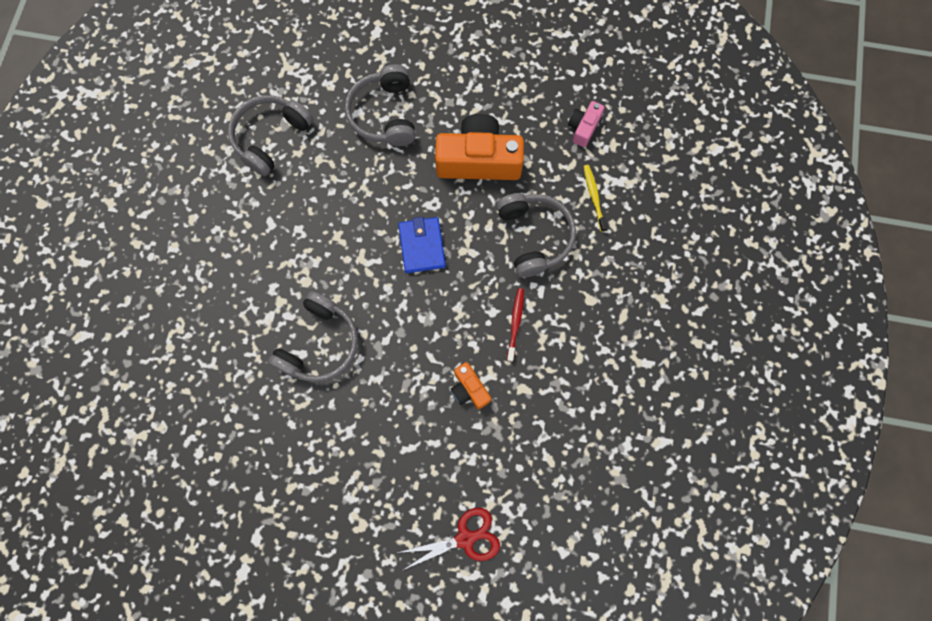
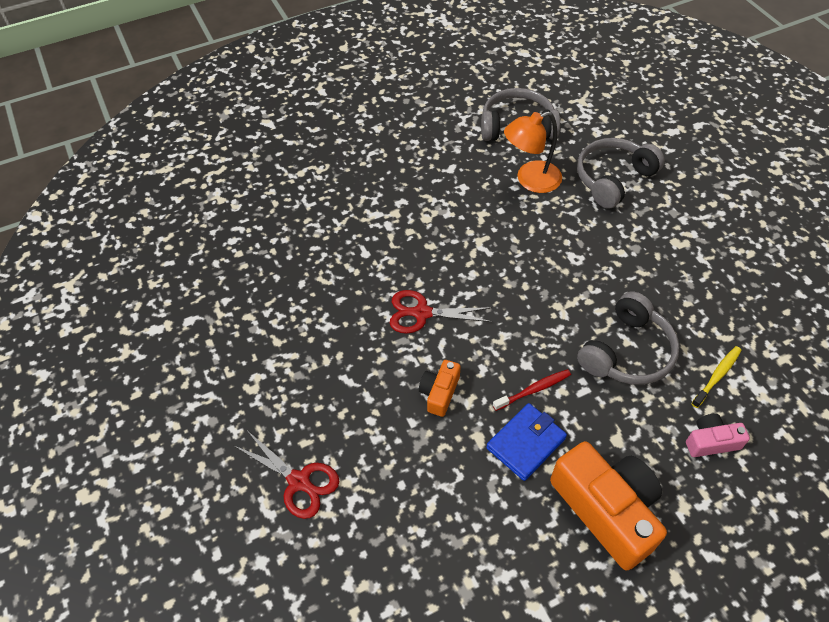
camera: 55 degrees right, 20 degrees down
(320, 344) = (383, 259): grey headphones -> none
(334, 174) = (530, 180): none -> orange lamp
(393, 352) = (422, 313): none -> red scissors
(422, 246) = (532, 274): blue wallet -> blue wallet (526, 443)
(479, 160) = (648, 265): orange camera -> orange camera (606, 509)
(583, 128) = (770, 323): pink camera -> pink camera (711, 441)

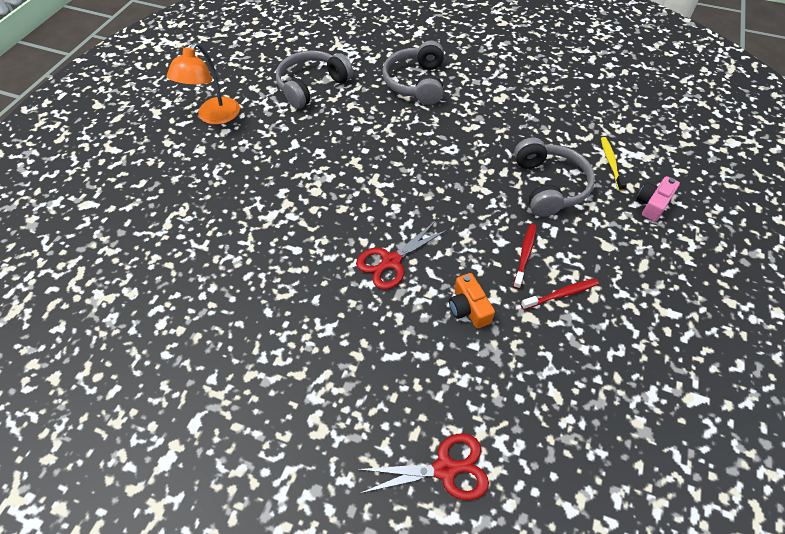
camera: 45 degrees left, 0 degrees up
(526, 443) = (561, 294): blue wallet -> red toothbrush
(530, 180) = (362, 117): orange lamp -> orange lamp (214, 117)
(606, 509) = (652, 295): orange camera -> none

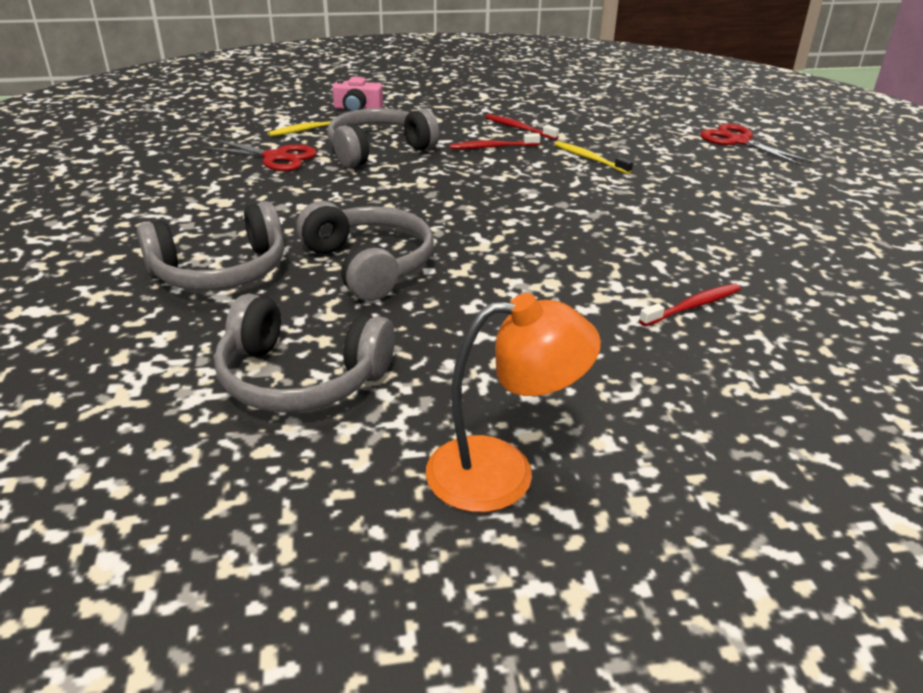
camera: 120 degrees left, 20 degrees down
(247, 236) = (693, 306): none -> red toothbrush
(386, 130) = (369, 265): none -> grey headphones
(391, 261) = (591, 204): red scissors -> red scissors (275, 157)
(468, 308) = (589, 159): orange camera -> yellow toothbrush

